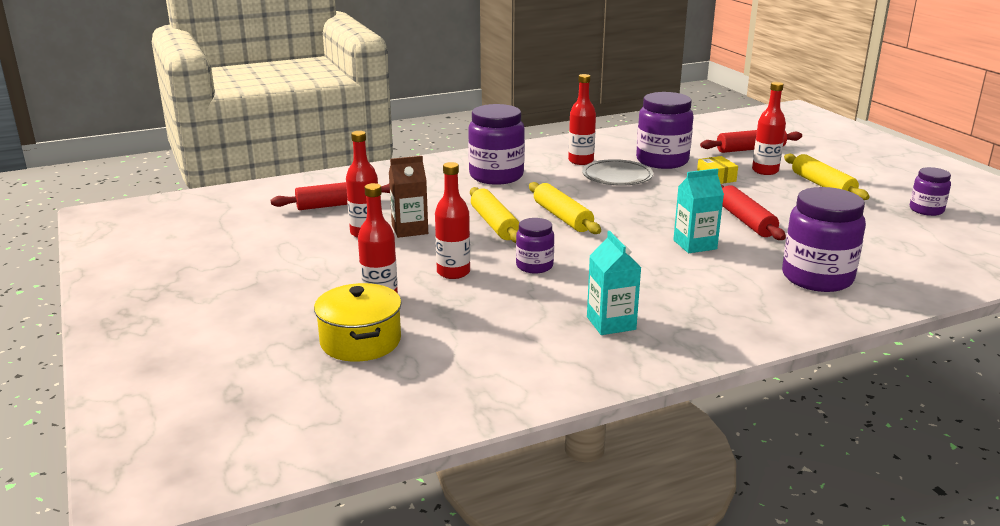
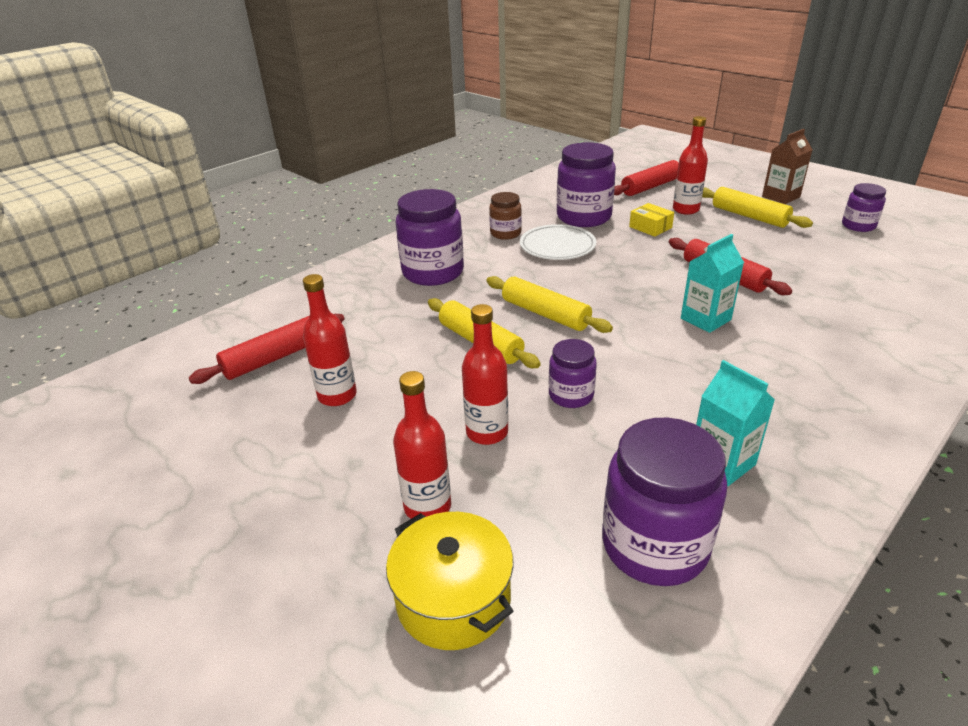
camera: 20 degrees left, 10 degrees up
(409, 229) = (388, 376): brown carton -> brown carton (781, 197)
(581, 161) = (505, 233): red bottle -> brown jar
(617, 177) = (557, 246): grey plate -> white plate
(817, 278) = (853, 334): purple jar -> purple jar (654, 545)

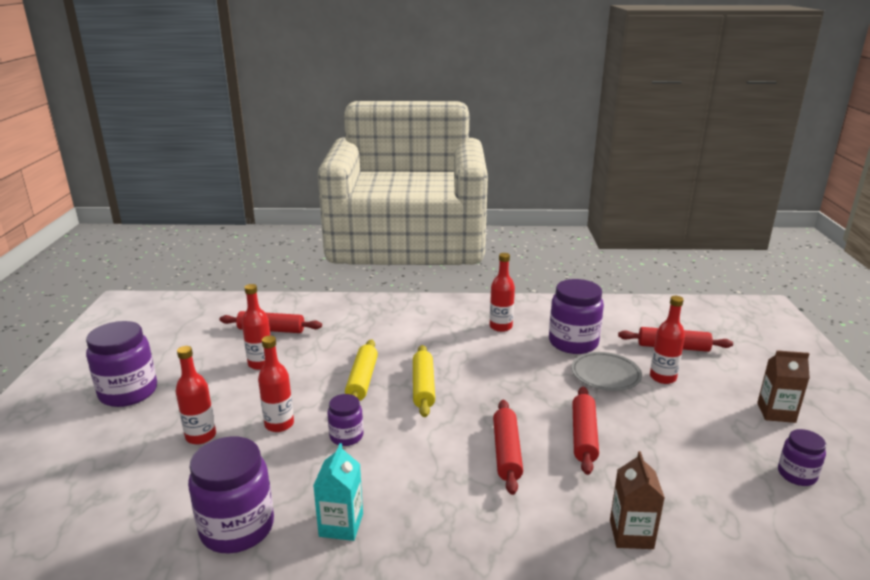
camera: 45 degrees right, 10 degrees down
(433, 272) = (415, 328): purple jar -> purple jar (128, 392)
(453, 599) = (142, 477): yellow pot -> none
(505, 233) = (500, 327): brown jar -> red bottle
(557, 246) = (514, 352): white plate -> none
(650, 227) = (605, 375): yellow box -> grey plate
(705, 319) = (507, 452): turquoise carton -> red rolling pin
(749, 216) = (706, 411): yellow rolling pin -> none
(871, 316) = (631, 534): none -> brown carton

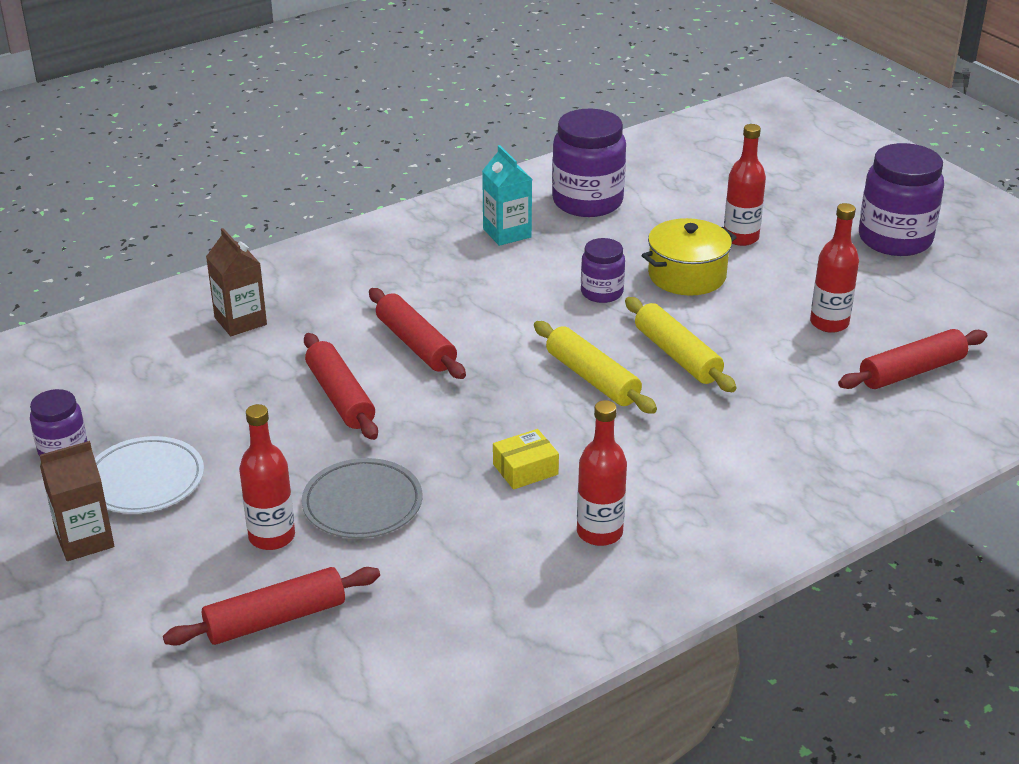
camera: 145 degrees right, 10 degrees up
(279, 424) = (687, 275): red bottle -> yellow pot
(508, 359) = (525, 469): none -> yellow box
(573, 343) = (452, 550): purple jar -> none
(735, 432) = (145, 480): none -> white plate

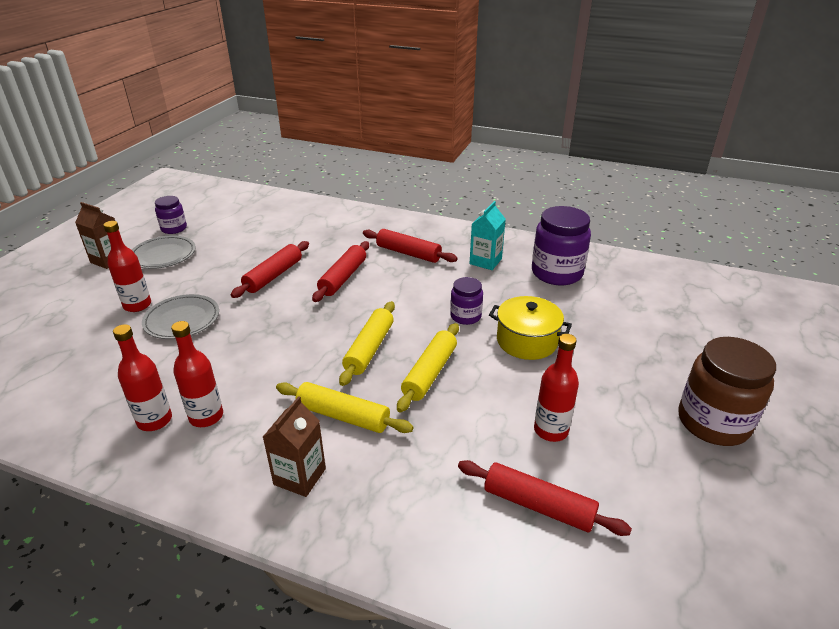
camera: 55 degrees right, 0 degrees up
(145, 480) = (163, 255): white plate -> grey plate
(240, 321) = (313, 225): brown carton -> brown carton (300, 476)
(275, 619) = (67, 334): red rolling pin -> red rolling pin (408, 253)
(525, 469) = (253, 361): yellow box -> none
(692, 436) = (343, 416): none -> yellow rolling pin
(740, 238) = (603, 346): red bottle -> red bottle (155, 420)
(895, 239) = (713, 422): purple jar -> brown jar

